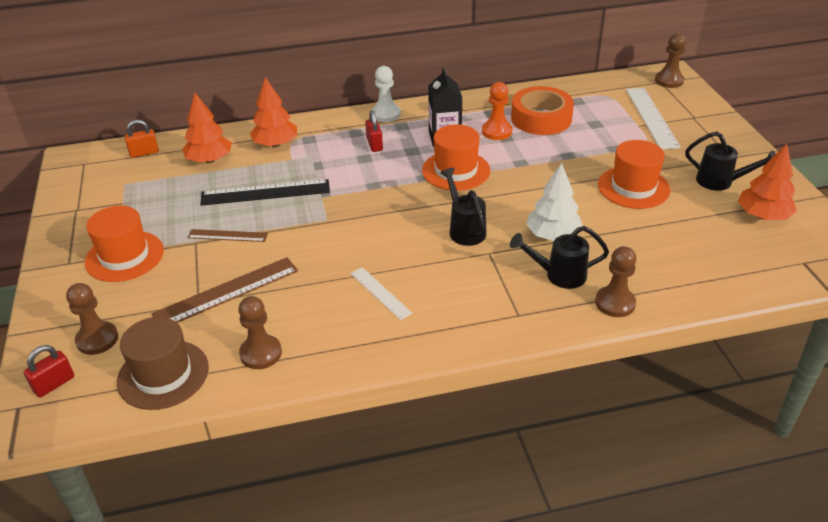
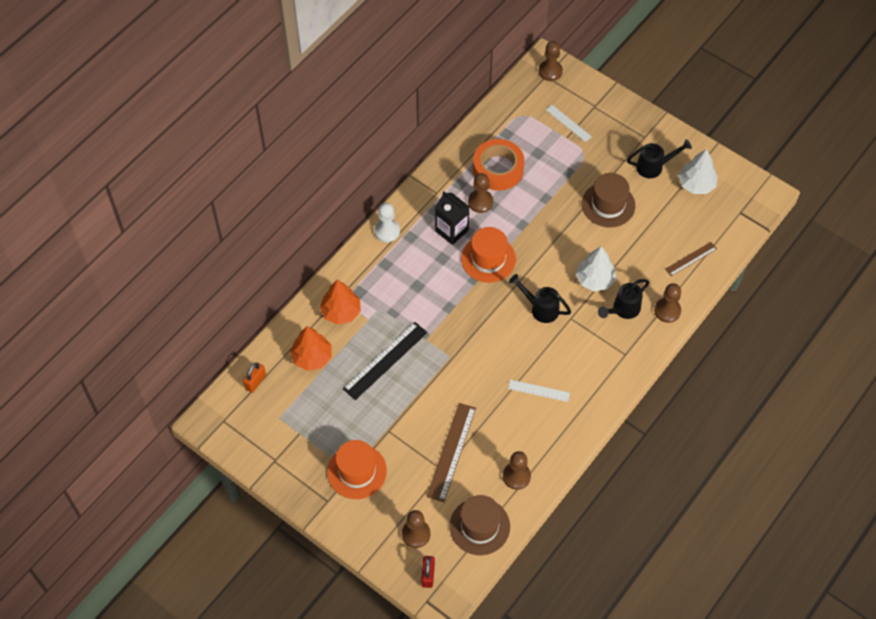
camera: 40 degrees left, 20 degrees up
(227, 235) = (402, 411): brown ruler -> brown ruler (691, 259)
(374, 144) = (410, 268): red padlock -> none
(496, 131) = (480, 202): orange pawn -> brown pawn
(633, 187) = (608, 205): orange hat -> brown hat
(651, 117) = (568, 123): white ruler -> white ruler, size x0.58
(763, 216) = (696, 184): orange tree -> white tree

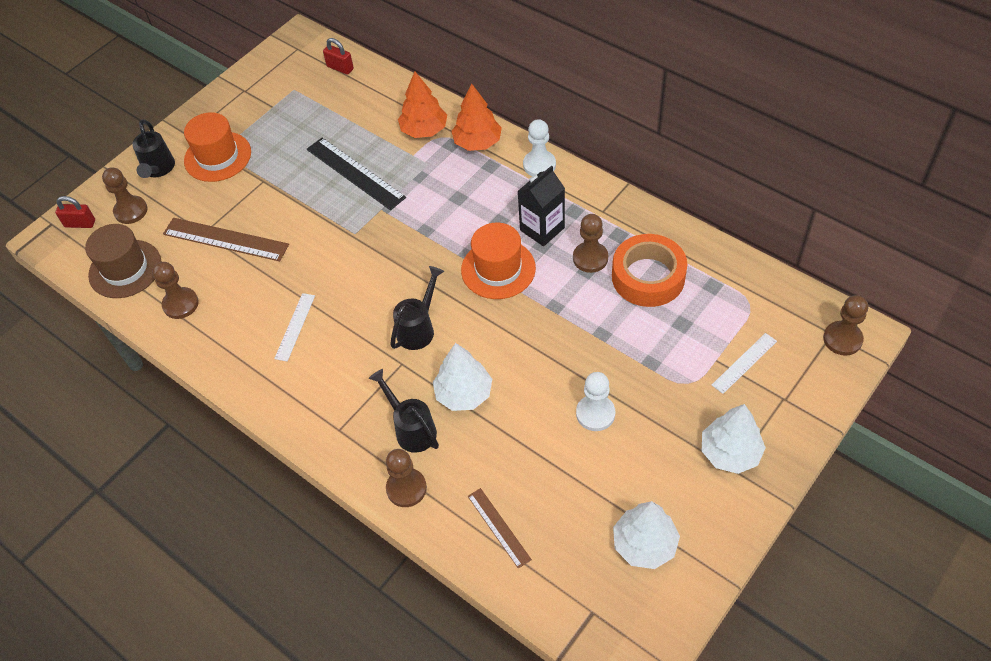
camera: 95 degrees right, 5 degrees down
(255, 381) = (340, 68): orange padlock -> red padlock
(312, 357) = (366, 110): orange tree -> orange tree (477, 142)
(608, 205) = (595, 414): brown hat -> white pawn
(633, 137) = (730, 452): none -> white tree
(654, 166) = (674, 481): black watering can -> black watering can (158, 170)

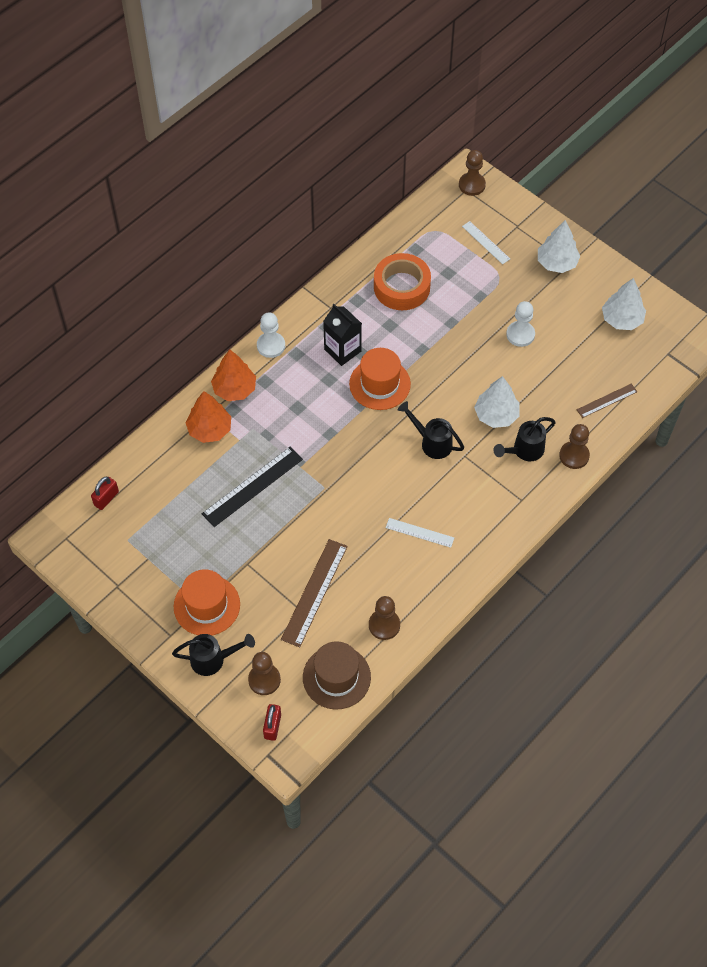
camera: 90 degrees left, 5 degrees up
(590, 258) = (378, 321): brown pawn -> none

